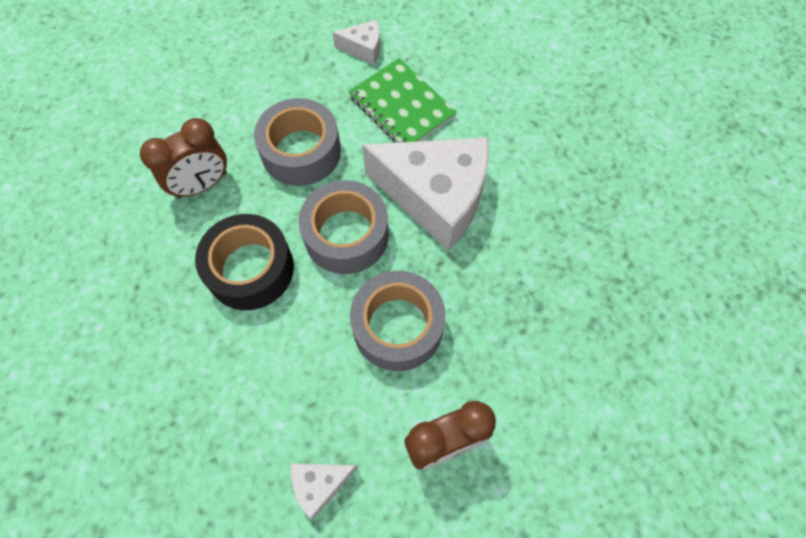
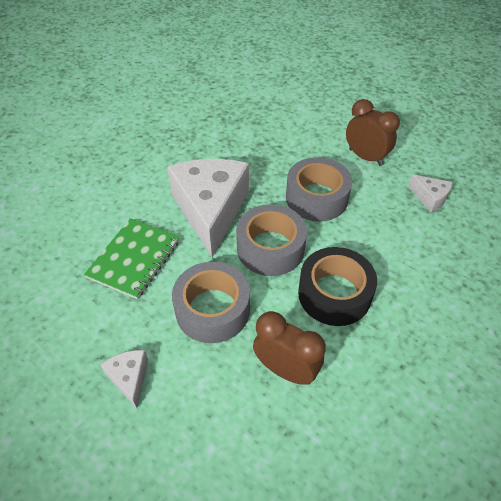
camera: 115 degrees left, 15 degrees down
(363, 48) = (74, 312): white cheese -> white cheese (129, 378)

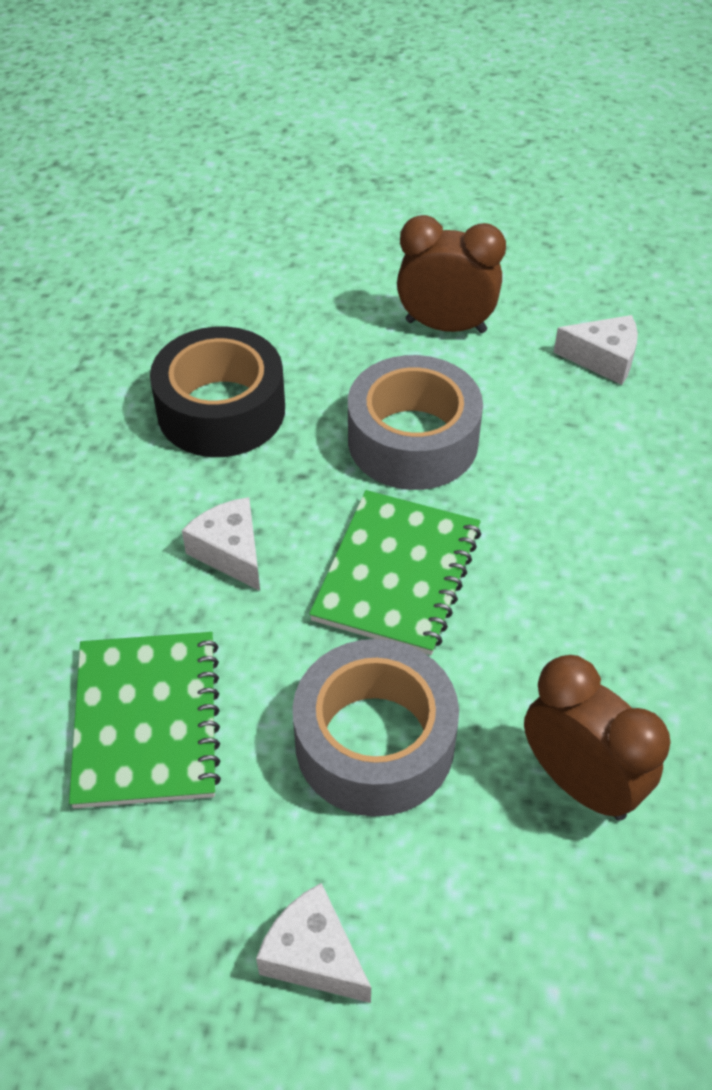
camera: 30 degrees left, 0 degrees up
(210, 210) = (230, 552): white cheese -> white cheese, size x0.43
(270, 248) = (397, 574): grey tape -> green notebook
(286, 370) = (579, 783): brown clock -> brown clock turned 45 degrees clockwise
(334, 294) = (566, 605): black tape -> black tape (221, 410)

